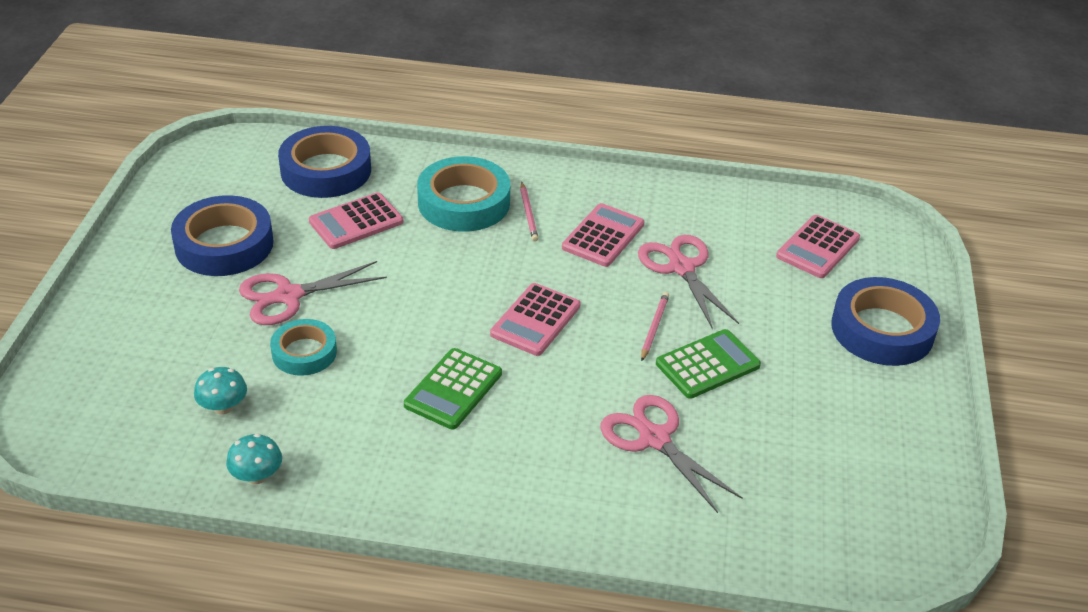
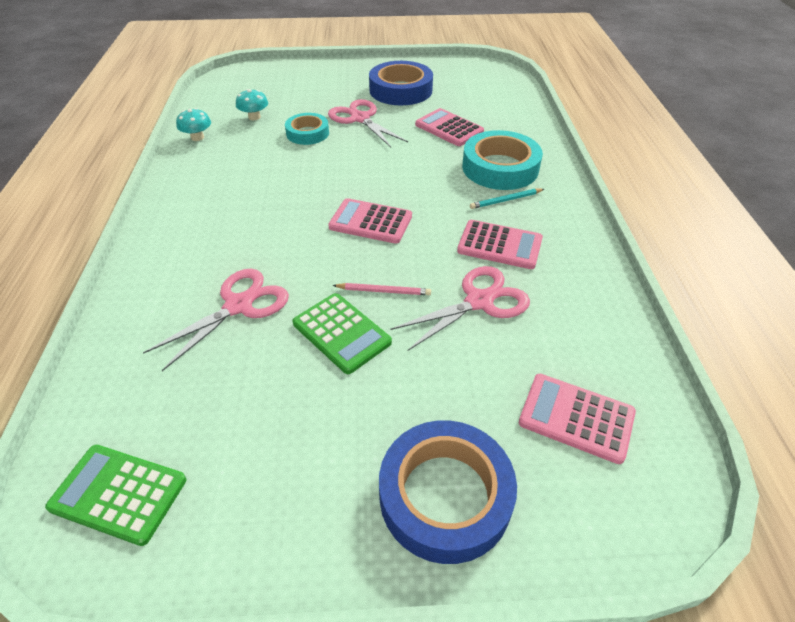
camera: 80 degrees right, 5 degrees up
(326, 170) = (499, 108): blue tape -> none
(453, 389) = (283, 195): green calculator -> green calculator (118, 494)
(528, 214) = (506, 200): pink pencil -> turquoise pencil

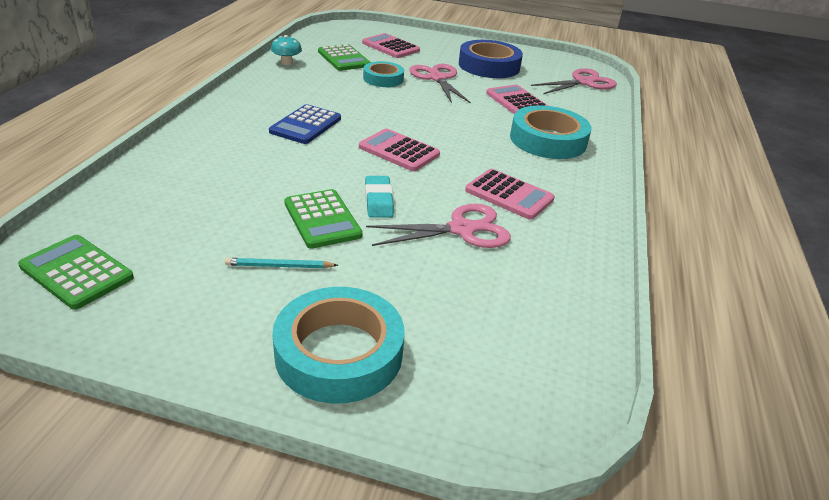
camera: 15 degrees right, 10 degrees down
(238, 305) = (247, 179): pink scissors -> pink scissors (583, 82)
(254, 117) = (344, 58): turquoise mushroom -> green calculator
(261, 216) = (306, 125): none -> blue calculator
(384, 291) = (378, 200): pink pencil -> turquoise eraser
(445, 495) = (339, 353): blue tape -> turquoise tape
(506, 200) = (537, 164): turquoise pencil -> turquoise pencil (279, 266)
(576, 418) = (499, 335): pink calculator -> pink calculator (390, 47)

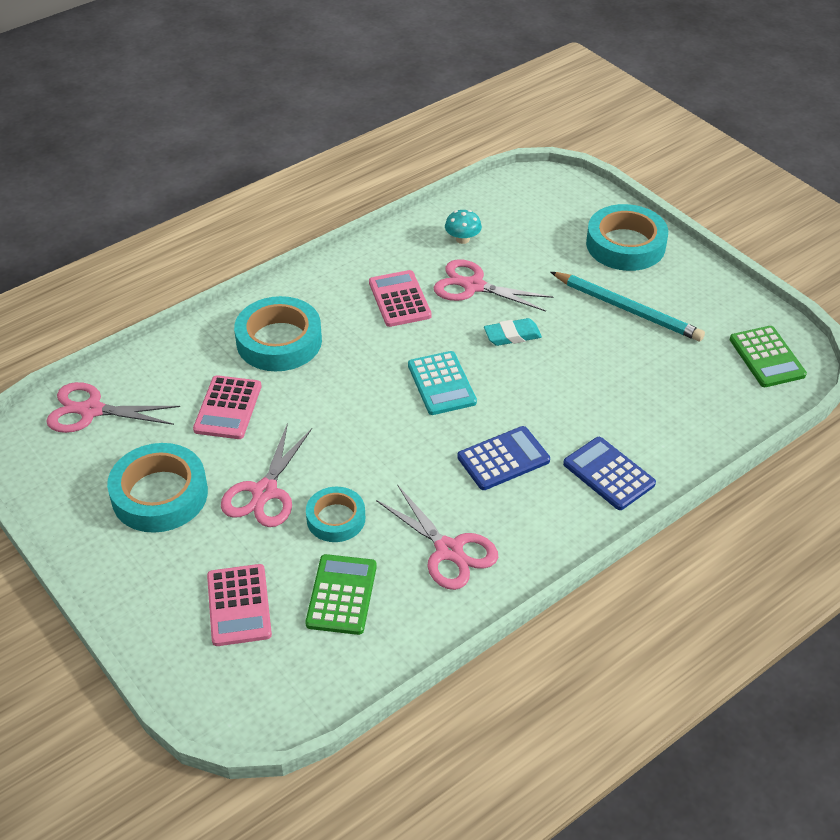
camera: 140 degrees left, 10 degrees up
(215, 137) = (608, 474): none -> blue calculator
(279, 266) = (628, 309): turquoise pencil -> turquoise pencil, size x2.03
(287, 62) = (431, 615): turquoise mushroom -> turquoise mushroom (462, 239)
(301, 83) = (449, 550): none -> pink scissors
(322, 219) = (571, 335): green calculator -> none
(378, 200) = (512, 335): turquoise eraser -> turquoise eraser turned 45 degrees clockwise
(399, 151) = (441, 384): pink calculator -> turquoise calculator
(489, 66) = (159, 494): blue tape -> turquoise tape

